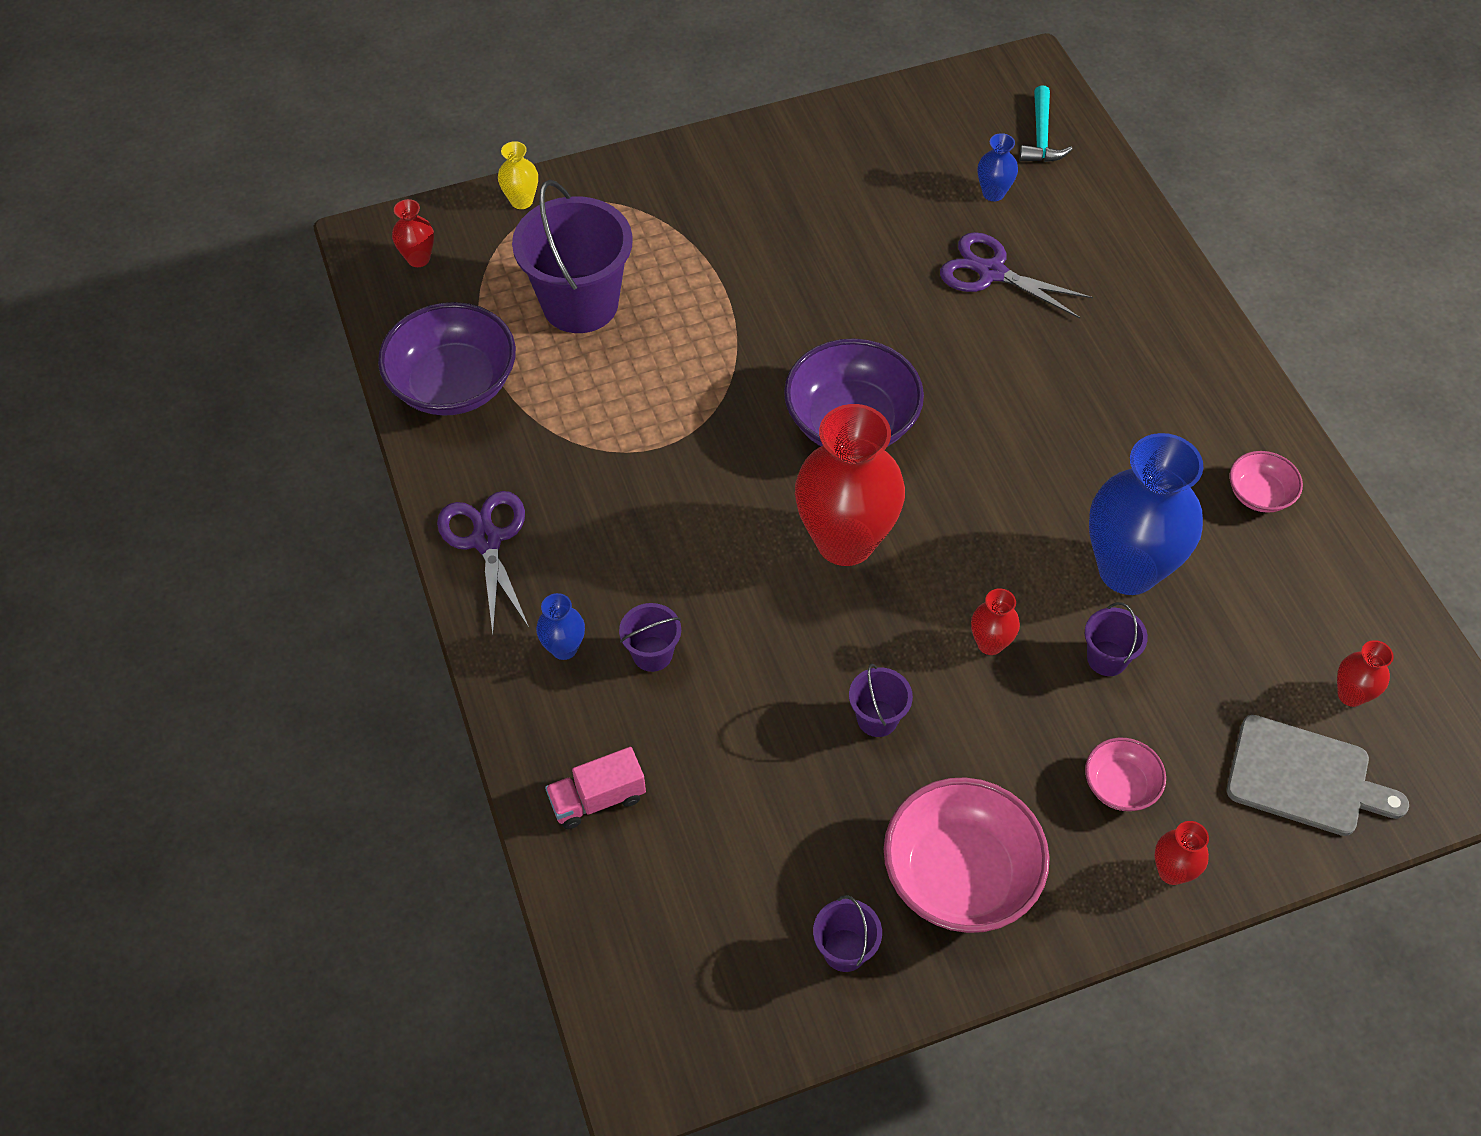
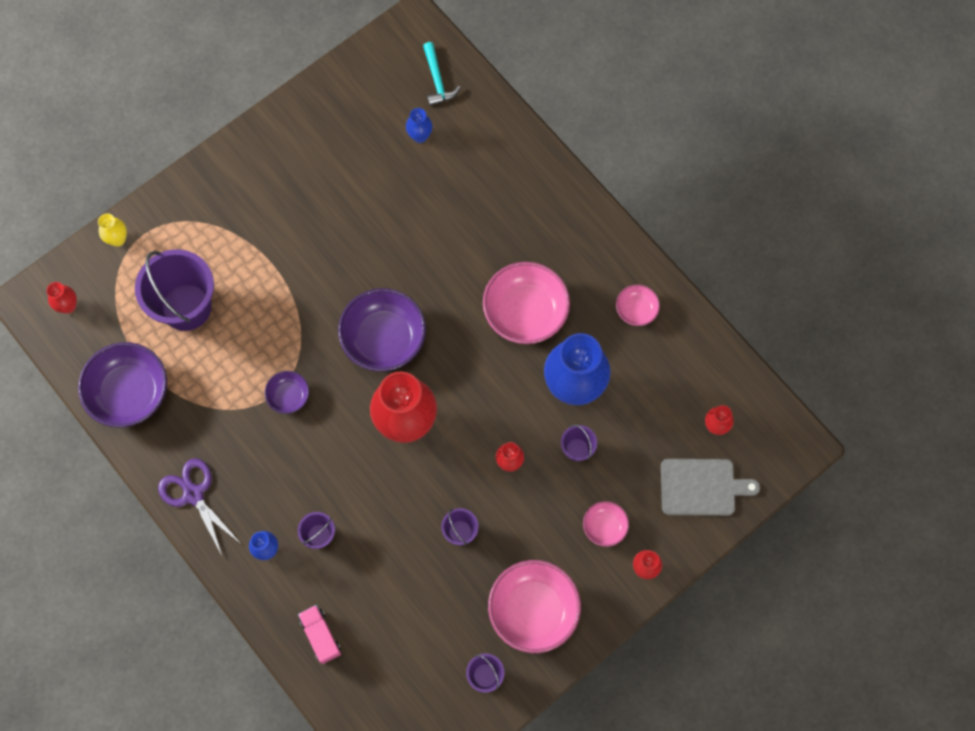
camera: 20 degrees left, 15 degrees up
(597, 799) = (321, 636): pink truck -> pink truck turned 105 degrees clockwise
(681, 454) = (289, 396): none -> purple bowl
(991, 272) = (436, 199): purple scissors -> none
(1081, 448) = (525, 312): none -> pink bowl

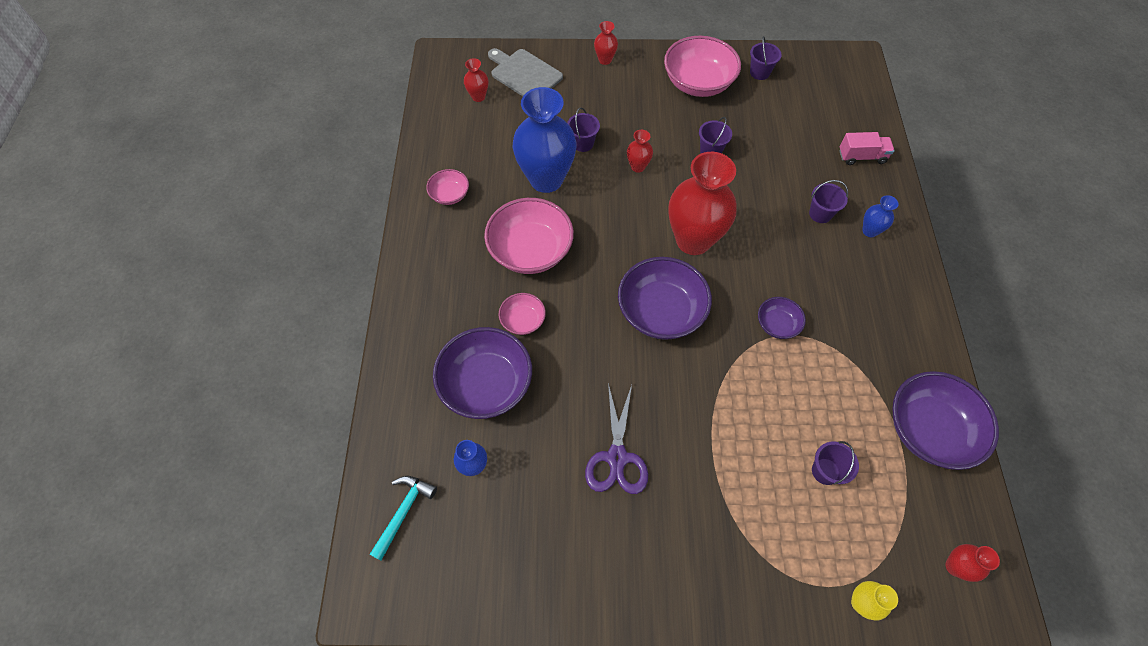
camera: 140 degrees left, 10 degrees down
(186, 307) = (825, 471): purple bucket -> purple bucket, size x0.46
(193, 494) = (911, 307): purple scissors -> purple scissors (617, 457)
(321, 636) = (861, 157): pink truck -> pink truck turned 105 degrees counterclockwise
(461, 190) = (486, 384): none -> purple bowl
(604, 526) = (608, 94): pink bowl -> pink bowl (523, 320)

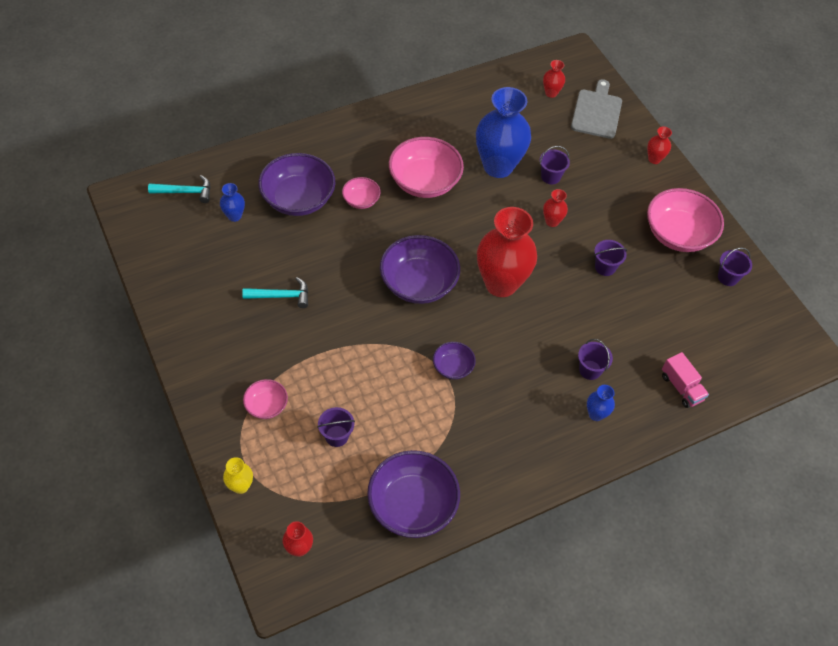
camera: 60 degrees right, 5 degrees down
(450, 195) = (444, 114): pink bowl -> pink bowl (266, 405)
(617, 457) = (281, 296): purple scissors -> turquoise hammer

